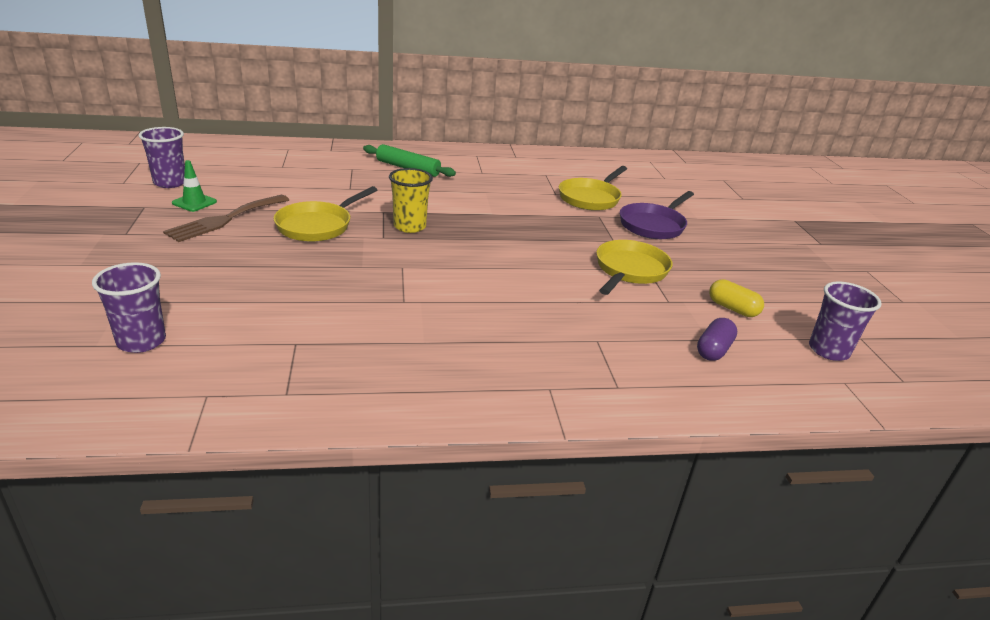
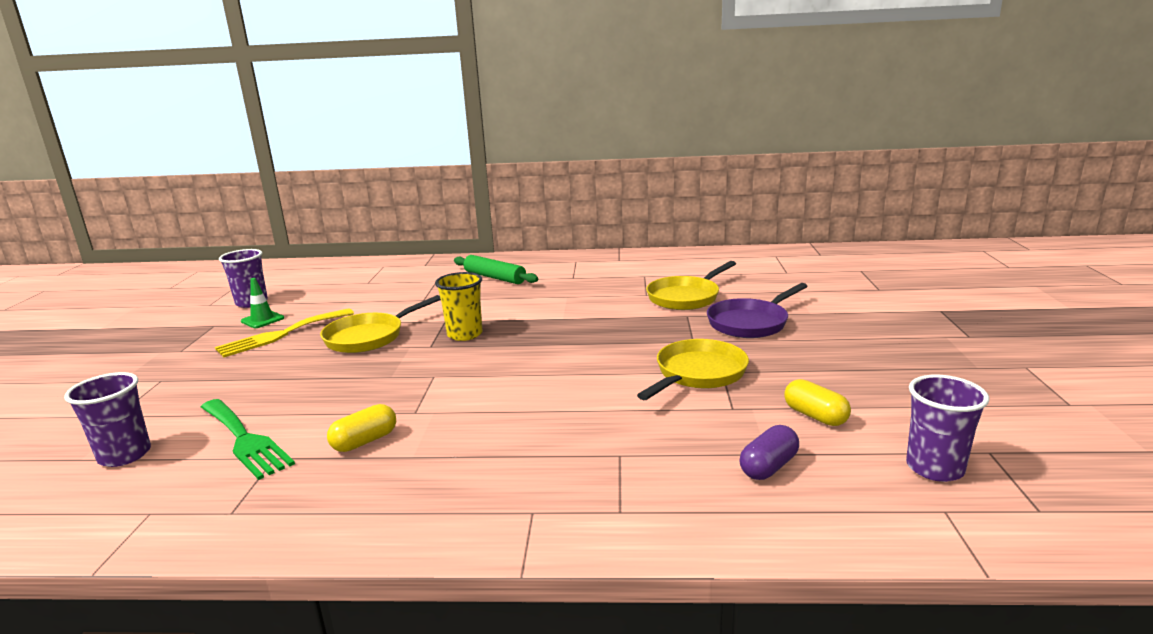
camera: 15 degrees right, 10 degrees down
(225, 219) = (281, 334): brown fork -> yellow fork
(256, 326) = (244, 440): none -> green fork
(372, 328) = (365, 441): none -> yellow capsule

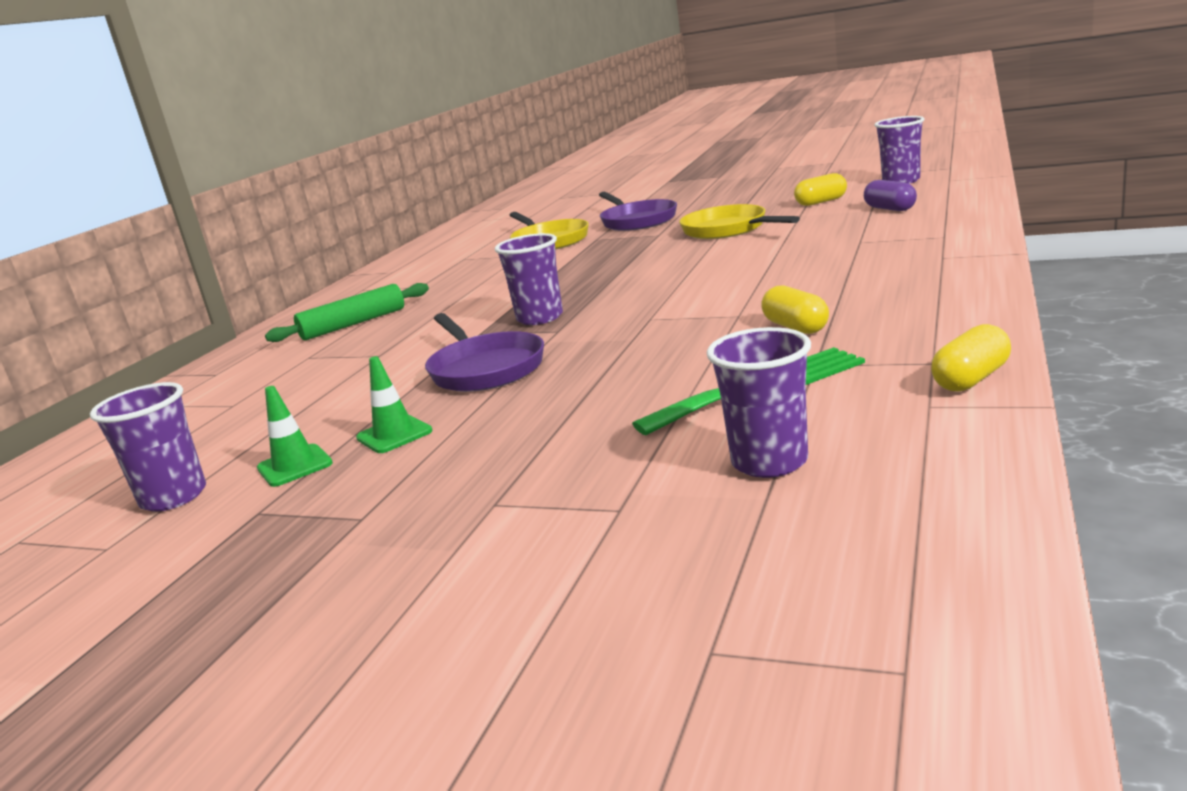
camera: 70 degrees left, 0 degrees up
(179, 532) = (971, 379): none -> yellow capsule
(281, 334) = (394, 435): yellow fork -> green traffic cone
(369, 337) = (485, 369): yellow pan -> purple pan
(464, 334) = (540, 318): yellow cup -> purple cup

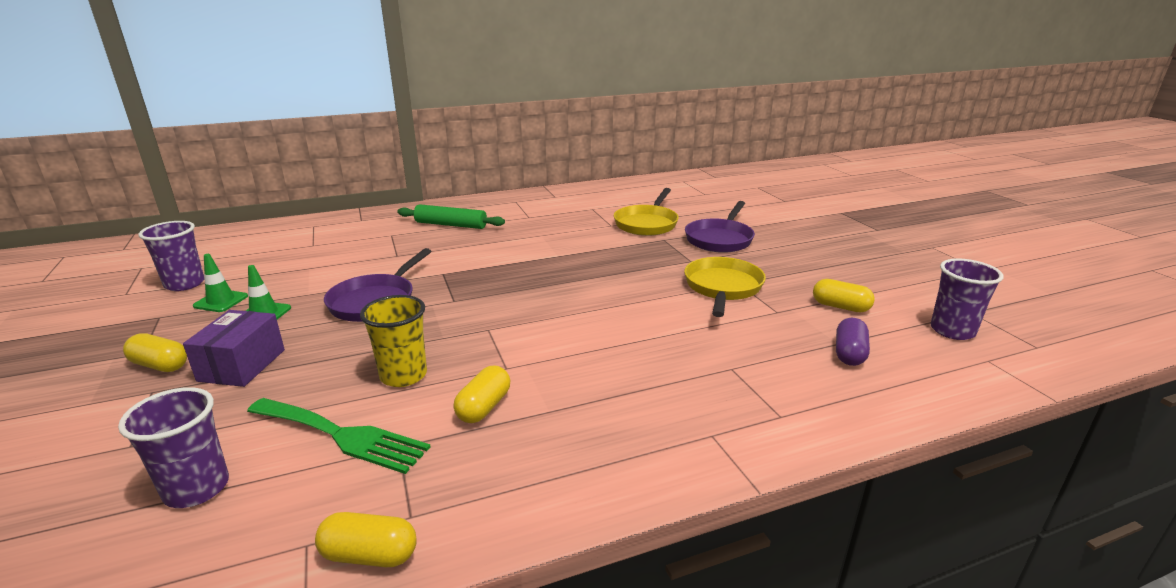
camera: 45 degrees right, 5 degrees up
(425, 501) = (160, 365): none -> yellow capsule
(518, 445) = (242, 365): none -> purple box
(540, 318) = (478, 284): purple cup -> none
(683, 359) = (403, 375): none -> yellow cup

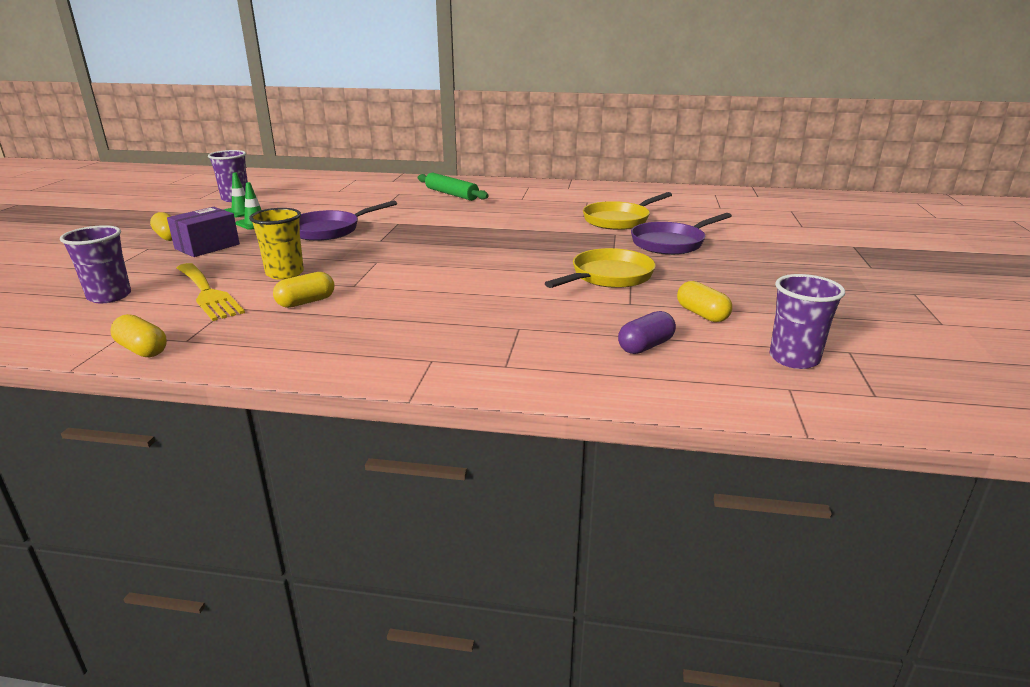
camera: 30 degrees right, 0 degrees up
(342, 435) = (208, 293): green fork -> yellow fork

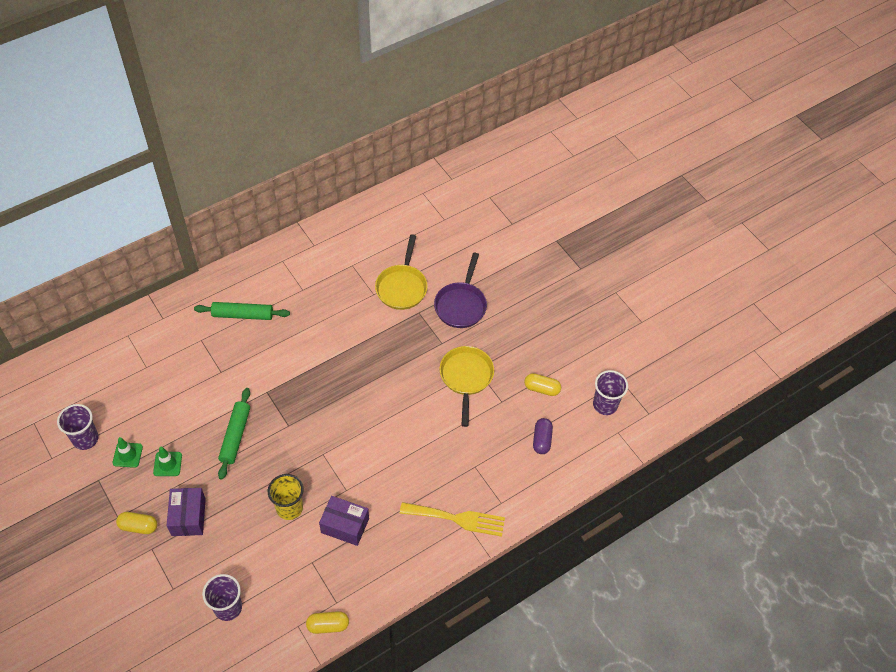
camera: 45 degrees left, 30 degrees up
(208, 293) = (279, 560): yellow fork -> yellow fork (457, 519)
(306, 302) = (345, 525): yellow capsule -> purple box
(329, 230) = (235, 436): purple pan -> green rolling pin

